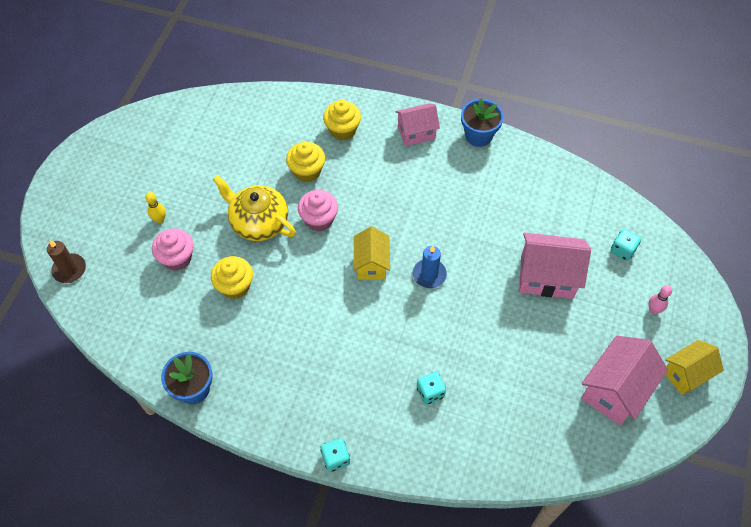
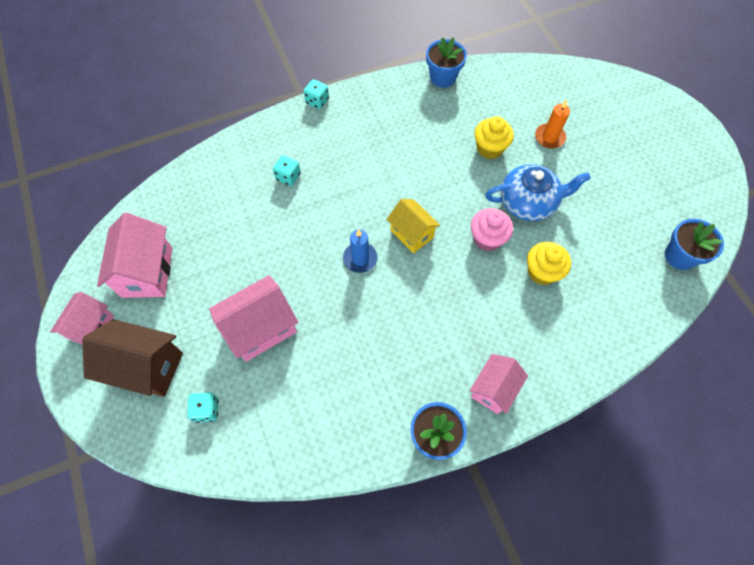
camera: 140 degrees right, 5 degrees up
(69, 269) = (604, 83): brown candle -> none
(159, 219) = (596, 152): yellow bowling pin -> none
(177, 258) = (549, 137): pink cupcake -> orange candle
(204, 115) = (680, 256): none -> blue flower pot
(258, 222) = (528, 202): yellow teapot -> blue teapot
(342, 130) = (558, 336): yellow cupcake -> none
(653, 310) = (147, 367): pink bowling pin -> brown house
(686, 374) = (91, 327): yellow house -> pink house

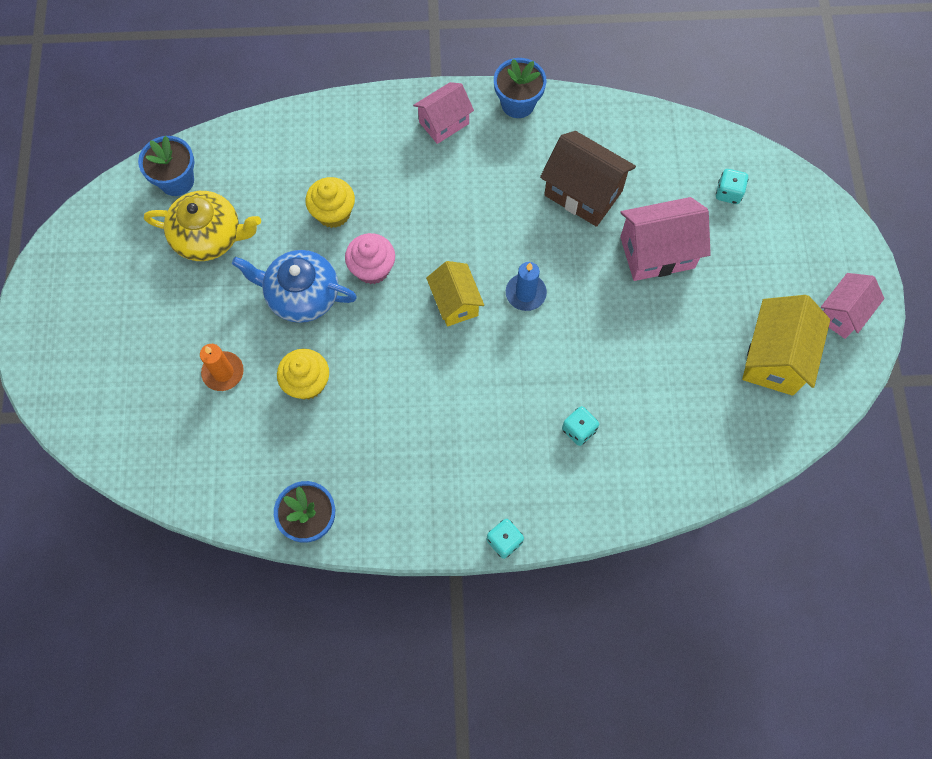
camera: 160 degrees left, 5 degrees up
(147, 272) = (775, 358): pink house -> yellow house
(147, 367) = (784, 252): brown house -> brown house (583, 193)
(623, 222) = (209, 236): none -> yellow teapot

